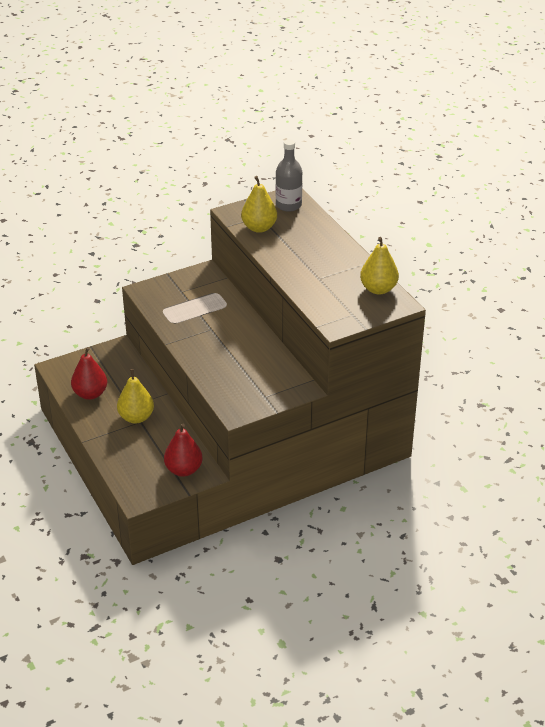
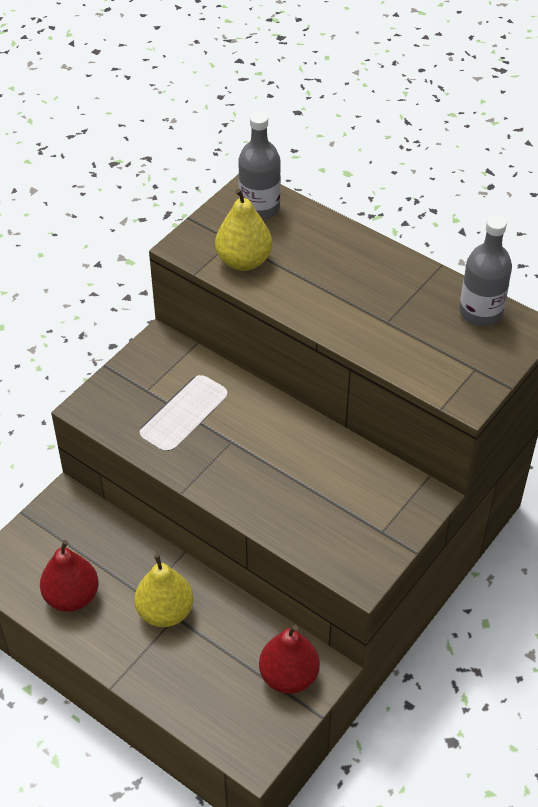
camera: 25 degrees left, 10 degrees up
(378, 289) = (480, 312): yellow pear -> grey bottle

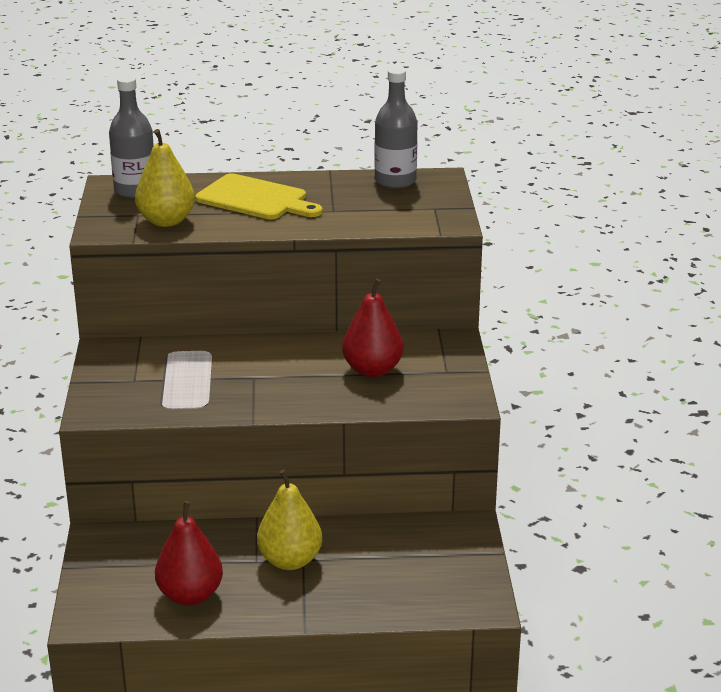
camera: 40 degrees left, 20 degrees down
(289, 676) = (446, 544): red pear -> red pear (372, 370)
(340, 271) = (256, 199): none -> yellow cutting board

